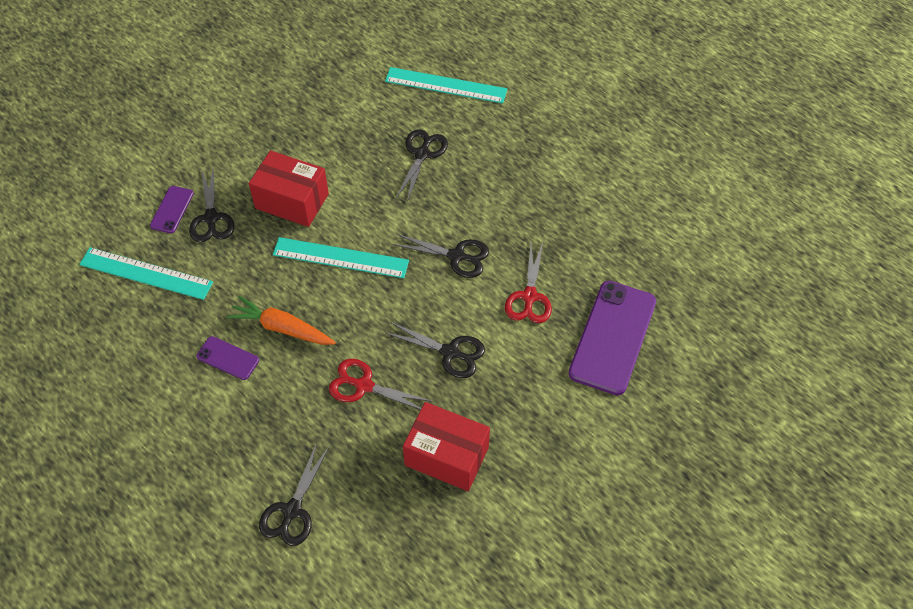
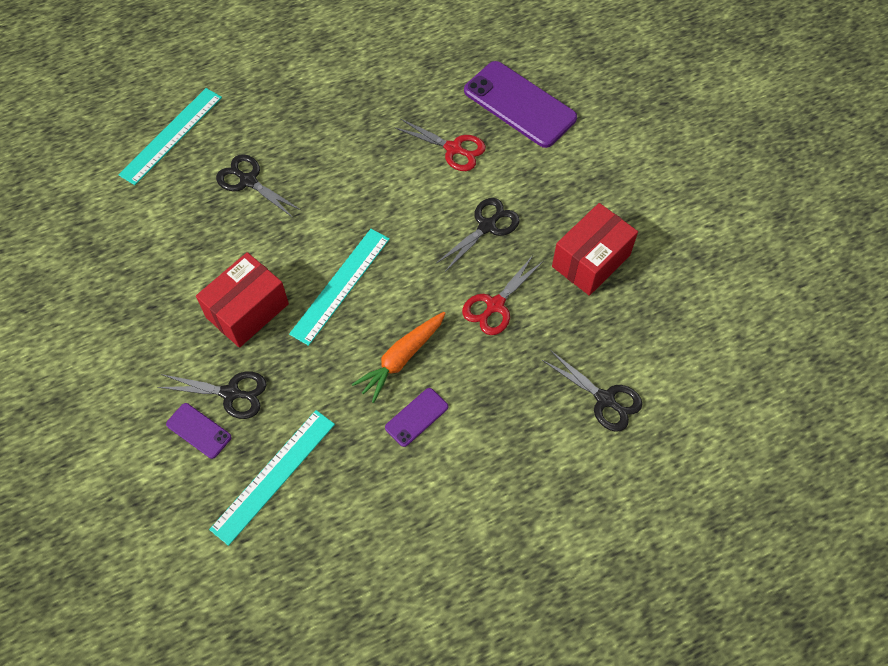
camera: 70 degrees left, 5 degrees up
(457, 256) = (384, 189): black scissors -> none

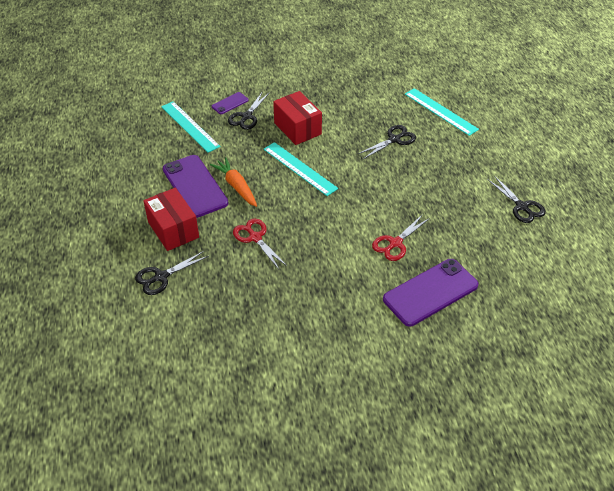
camera: 105 degrees right, 15 degrees down
(416, 417) = (195, 186): purple phone -> purple phone, size x2.07
(487, 226) = (320, 247): black scissors -> black scissors (521, 206)
(591, 261) = (270, 298): red box -> red box (173, 229)

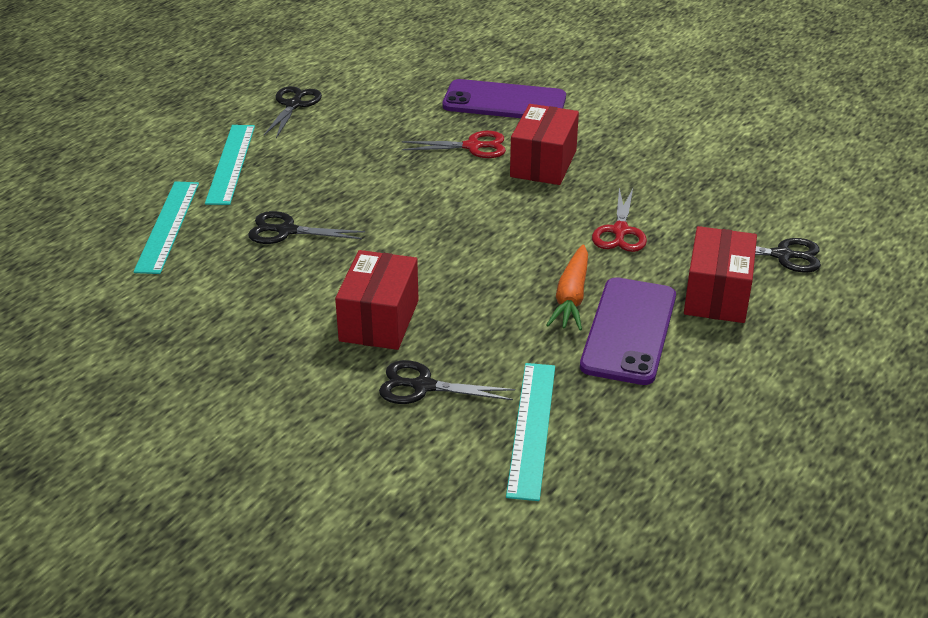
camera: 135 degrees left, 10 degrees down
(230, 103) = (416, 427): purple phone -> none
(246, 116) = (423, 386): black scissors -> black scissors turned 150 degrees counterclockwise
(299, 168) = (458, 269): turquoise ruler -> turquoise ruler (231, 163)
(345, 257) = (543, 163): none -> red box

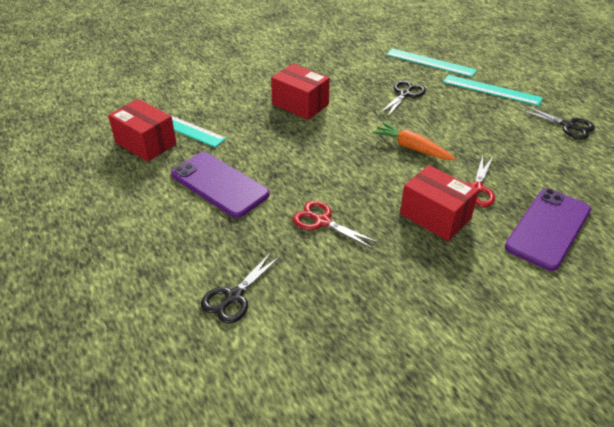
camera: 115 degrees right, 5 degrees up
(423, 386) = (239, 104): black scissors -> none
(571, 297) = (268, 173): orange carrot -> orange carrot (412, 148)
(717, 295) = (219, 237): red box -> red box (146, 143)

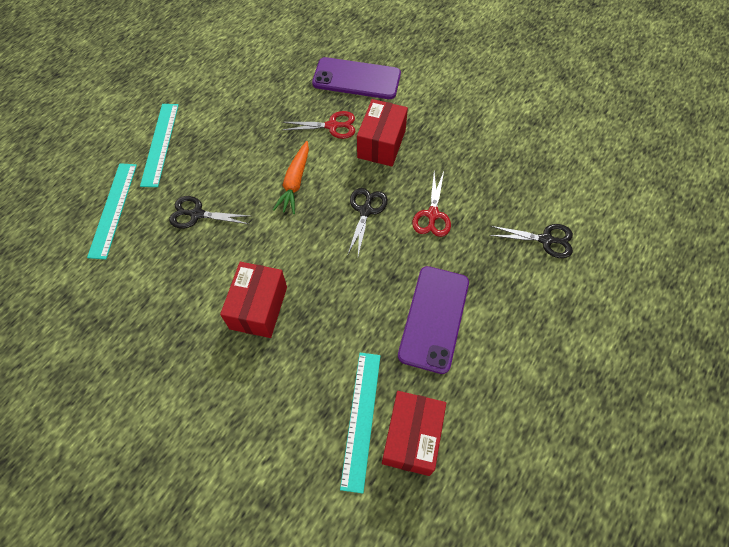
camera: 115 degrees left, 20 degrees up
(567, 126) = (207, 82): black scissors -> black scissors (366, 211)

